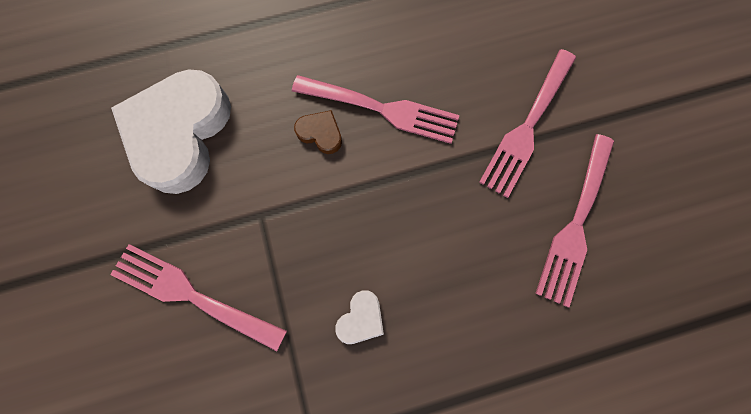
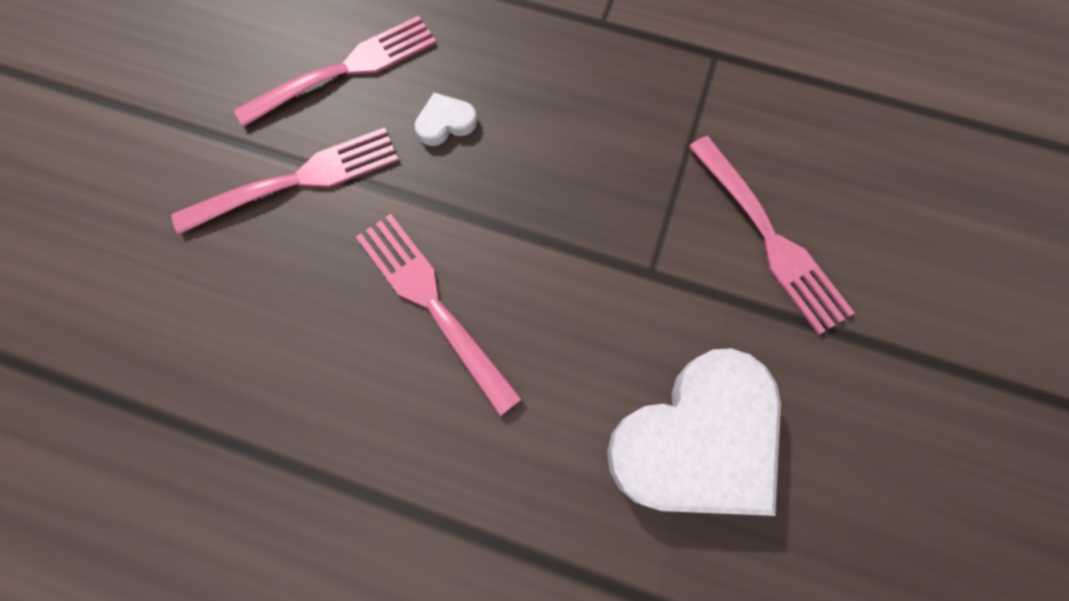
camera: 145 degrees left, 5 degrees down
(320, 133) = (523, 322): brown heart -> none
(361, 318) = (609, 117): white heart -> white heart (445, 123)

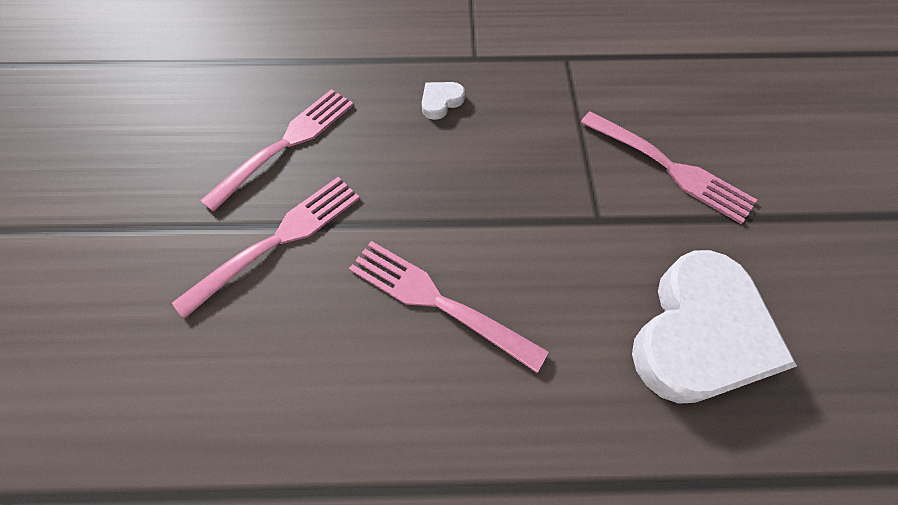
camera: 20 degrees left, 10 degrees down
(445, 123) = (386, 159): white heart -> white heart (441, 102)

